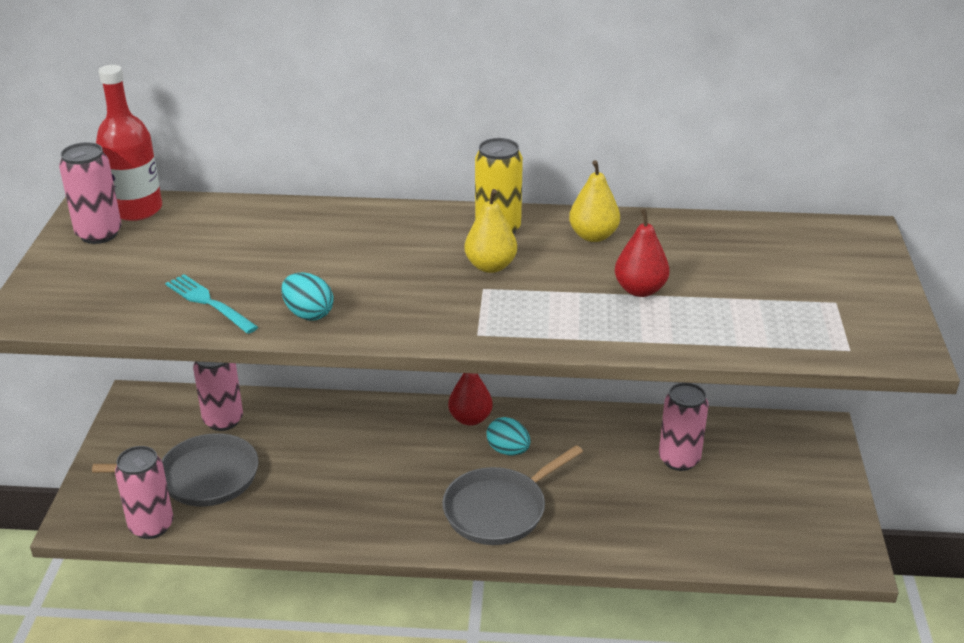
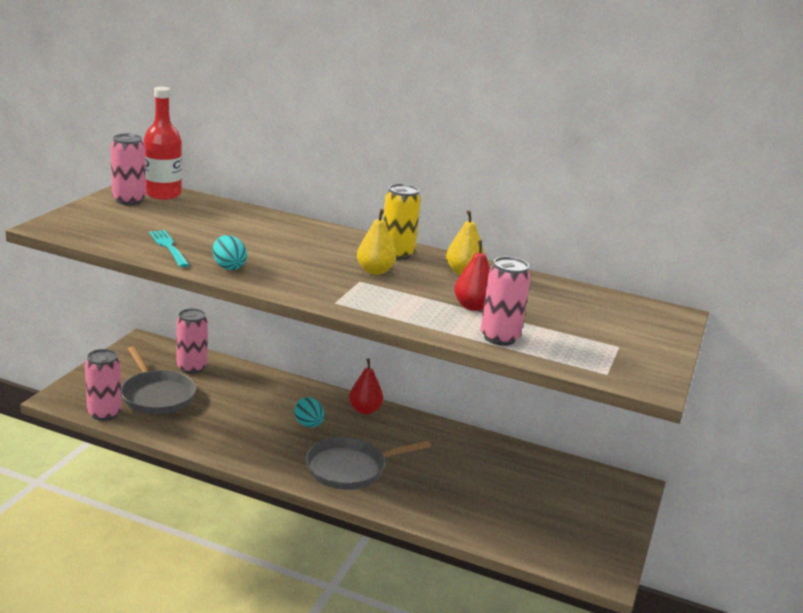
camera: 15 degrees right, 10 degrees down
(203, 477) = (157, 395): grey pan -> grey pan turned 45 degrees clockwise
(508, 450) = (380, 436): turquoise egg -> turquoise egg (308, 425)
(679, 459) = (507, 474): pink can -> pink can (499, 338)

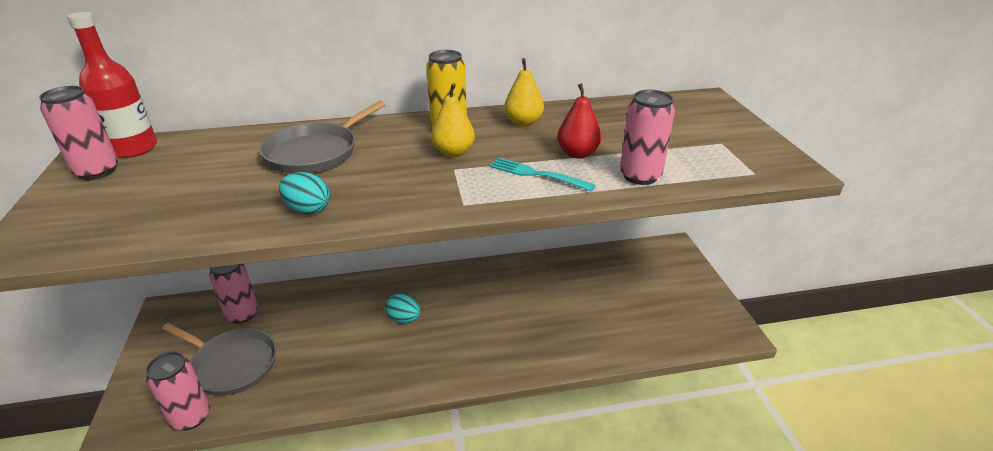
camera: 30 degrees left, 10 degrees up
(168, 247) = (210, 213): turquoise fork -> turquoise fork (537, 174)
(350, 468) = (478, 345): grey pan -> grey pan (315, 152)
(365, 410) = (436, 279): red pear -> none

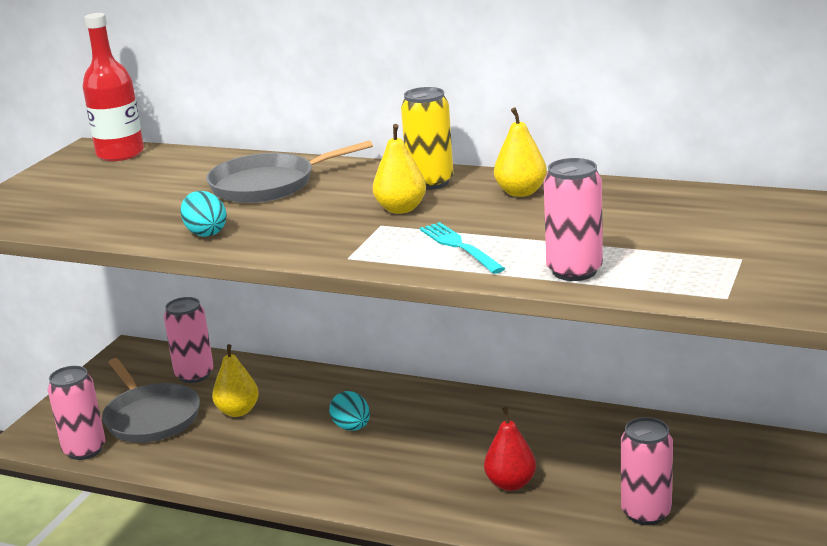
camera: 35 degrees right, 10 degrees down
(97, 171) = (76, 168): pink can -> pink can (646, 513)
(304, 334) = (238, 411): none -> yellow pear
(577, 154) = (535, 235): red pear -> red pear (511, 483)

